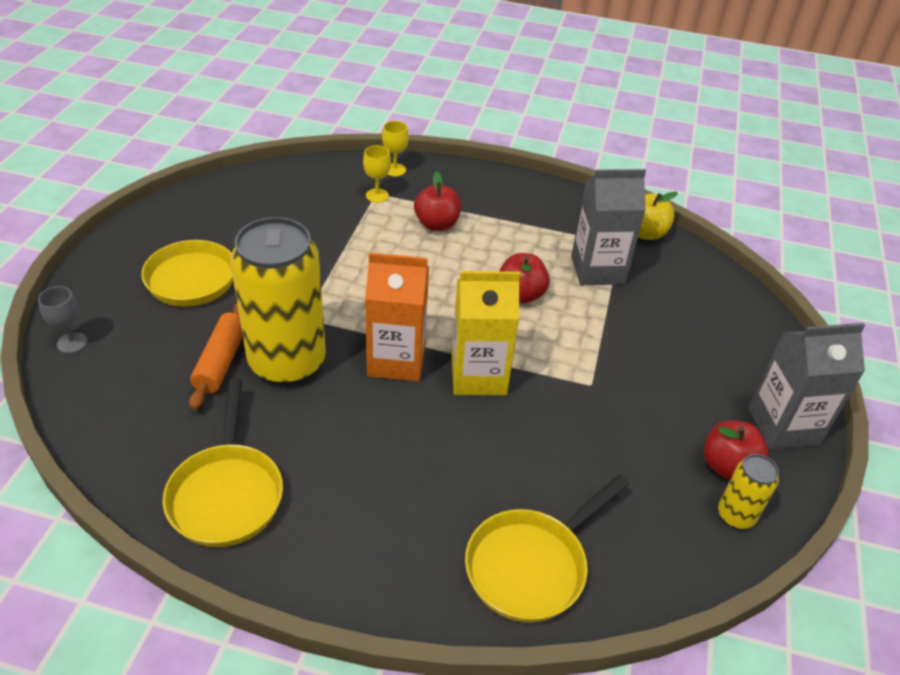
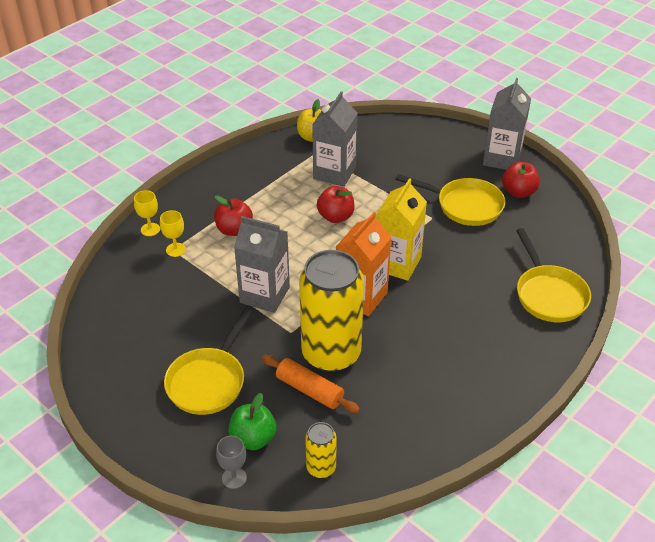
camera: 60 degrees left, 0 degrees up
(132, 339) = (253, 438): none -> green apple
(227, 493) = (435, 416): yellow pan -> yellow pan (465, 206)
(350, 279) = (264, 295): none -> grey carton
(736, 515) = (551, 204): yellow can -> yellow can (321, 468)

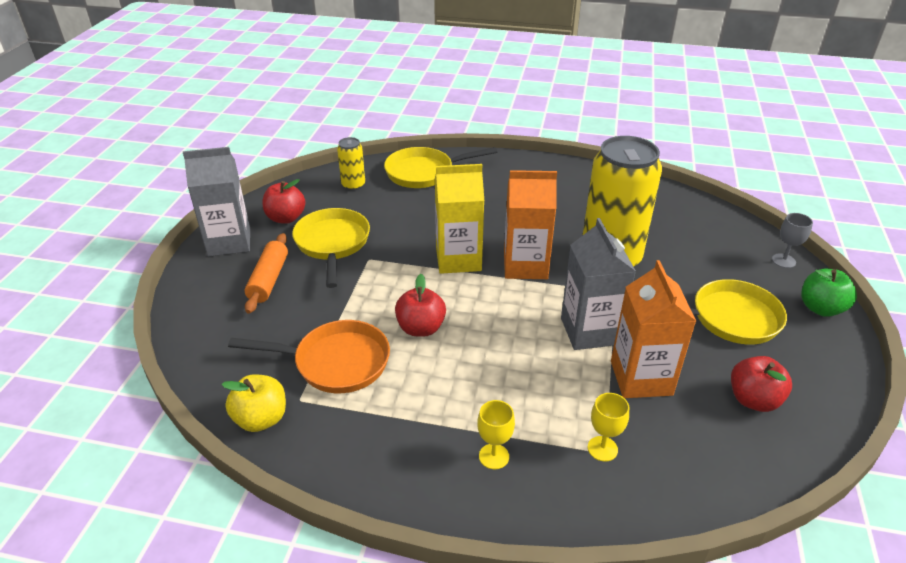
camera: 120 degrees left, 5 degrees down
(150, 229) = (594, 503): yellow goblet -> yellow goblet (494, 456)
(204, 296) = (641, 378): none -> orange carton
(234, 230) = (517, 408): red apple -> red apple (753, 400)
(253, 438) = (741, 266): green apple -> green apple (820, 308)
(309, 390) = (660, 256): orange rolling pin -> orange rolling pin (269, 280)
(321, 468) = (716, 224): yellow can -> yellow can (353, 185)
(334, 173) = (335, 362): grey carton -> orange pan
(549, 294) = (424, 172): yellow pan -> yellow pan turned 150 degrees counterclockwise

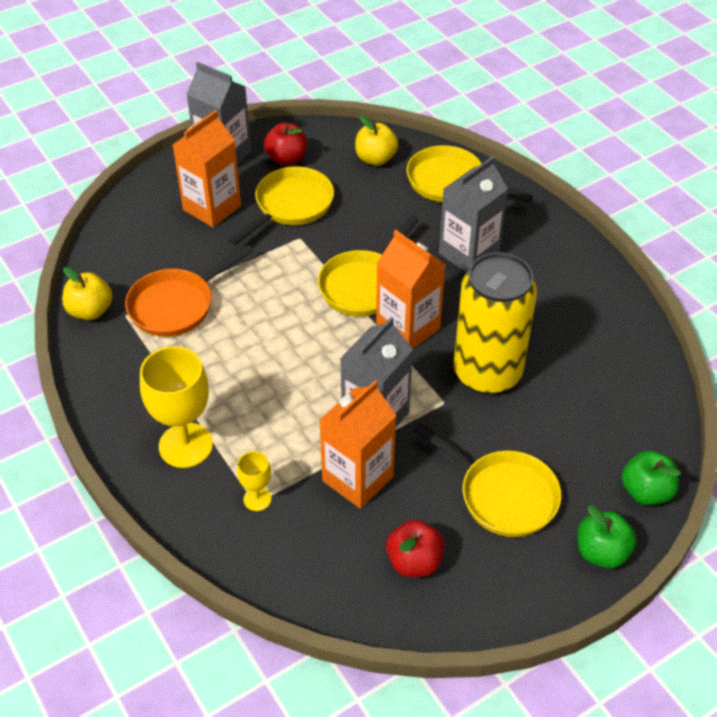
camera: 45 degrees right, 10 degrees up
(269, 280) = (212, 208): orange rolling pin -> orange carton
(335, 362) = (176, 305): orange pan -> orange pan turned 90 degrees clockwise
(353, 185) = (375, 159): yellow can -> yellow apple
(421, 328) = (261, 321): red apple -> none
(458, 259) = (364, 285): yellow carton -> yellow pan
(494, 456) = (186, 445): yellow goblet -> yellow goblet, size x2.00
(495, 203) = (468, 254): none -> grey carton
(783, 261) = (646, 491): grey goblet -> green apple

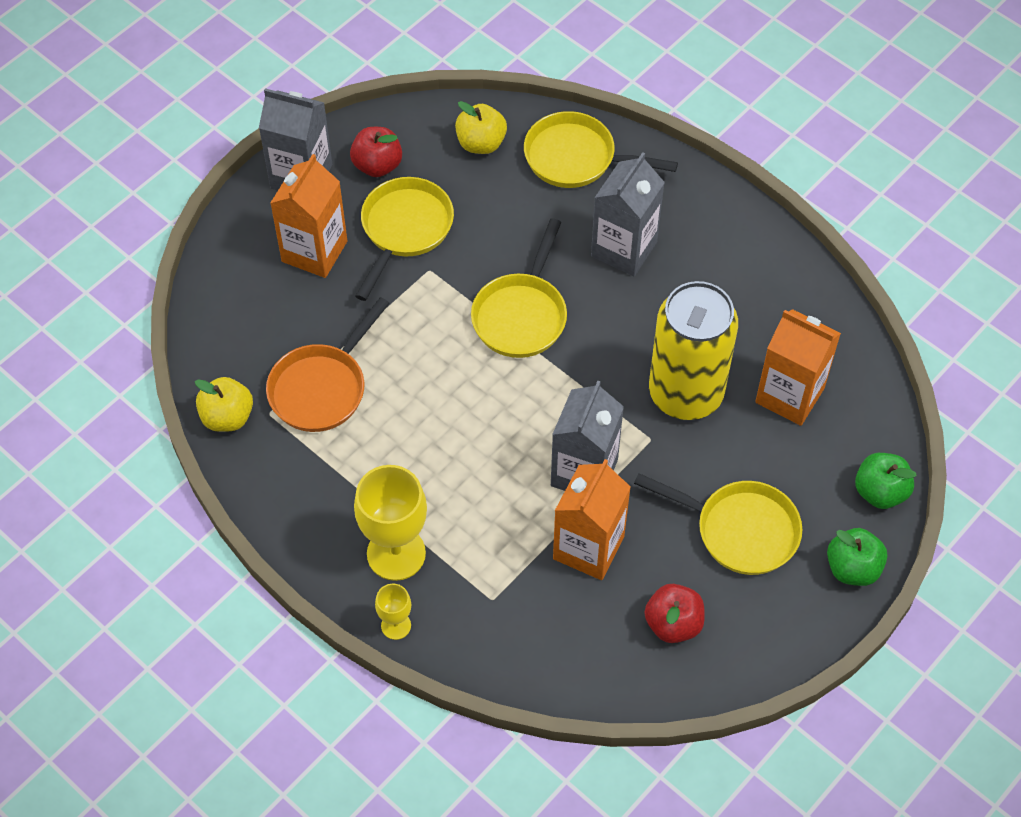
camera: 15 degrees left, 10 degrees up
(257, 499) = (493, 595): yellow goblet -> yellow goblet (396, 625)
(408, 328) = (586, 358): orange carton -> orange carton (789, 395)

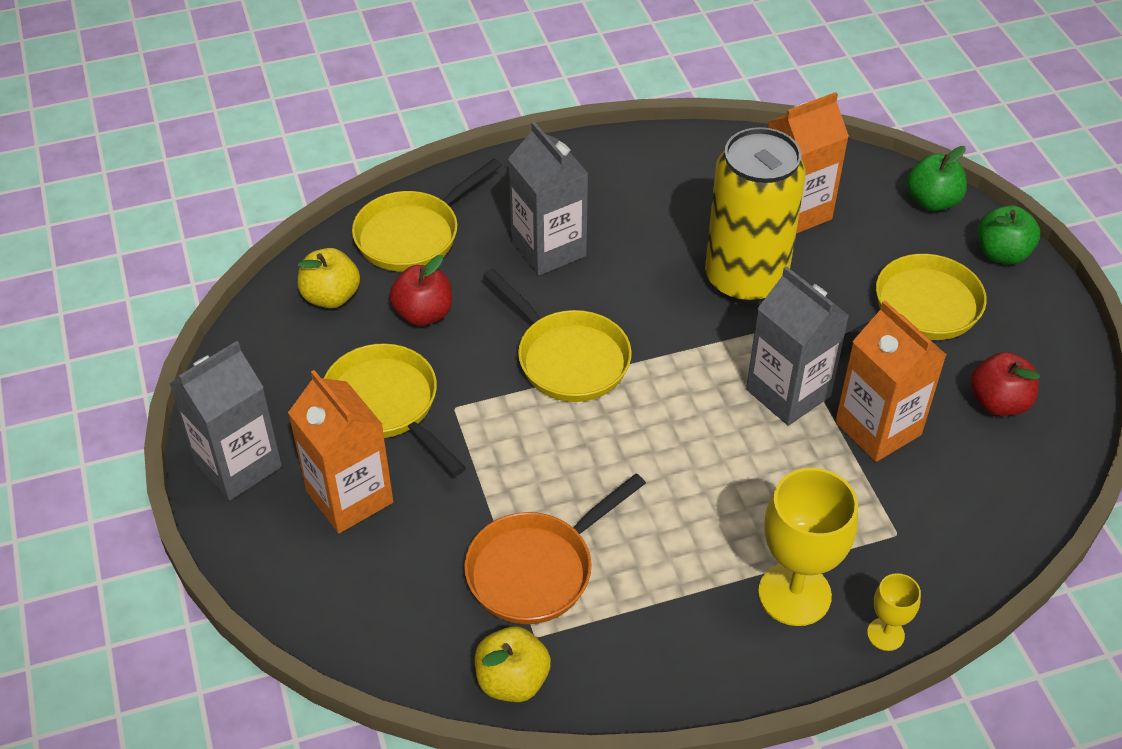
camera: 60 degrees left, 10 degrees down
(322, 388) = (536, 569): orange pan -> orange pan turned 75 degrees clockwise
(377, 165) = (283, 392): red apple -> red apple (423, 313)

